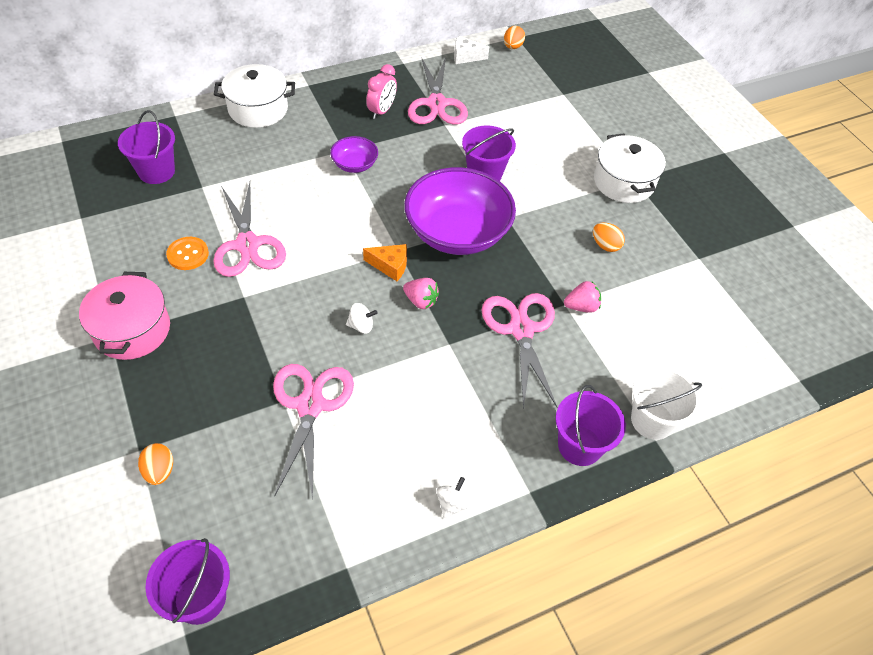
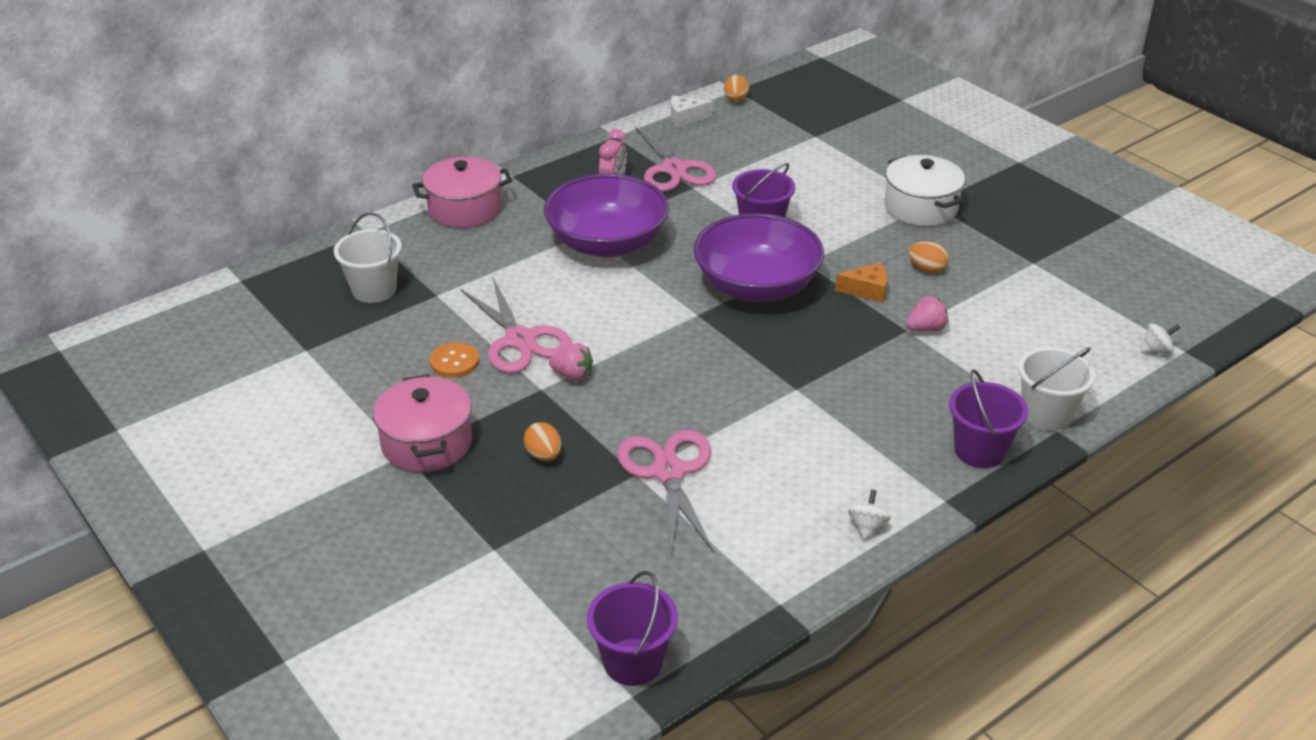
camera: 10 degrees left, 15 degrees down
(156, 171) = (374, 290): purple bucket -> white bucket
(159, 471) = (528, 563): orange egg -> orange egg (544, 455)
(258, 109) = (465, 209): white pot -> pink pot
(355, 164) = (607, 243): purple bowl -> purple bowl, size x2.15
(361, 326) = (690, 391): white spinning top -> white spinning top (1156, 350)
(390, 266) = (695, 330): orange cheese -> orange cheese (867, 290)
(421, 301) = (746, 356): pink strawberry -> pink strawberry (573, 375)
(521, 329) = (870, 361): pink scissors -> none

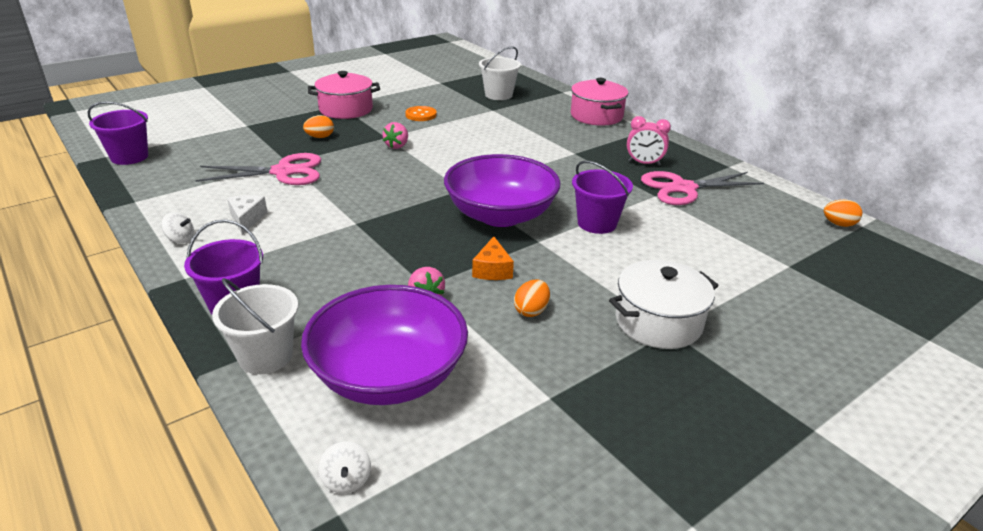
camera: 90 degrees right, 5 degrees down
(520, 340) = (439, 131): pink scissors -> none
(607, 243) = (559, 159): purple bowl -> purple bowl (389, 375)
(685, 118) = (782, 197): white cheese -> white cheese (247, 219)

